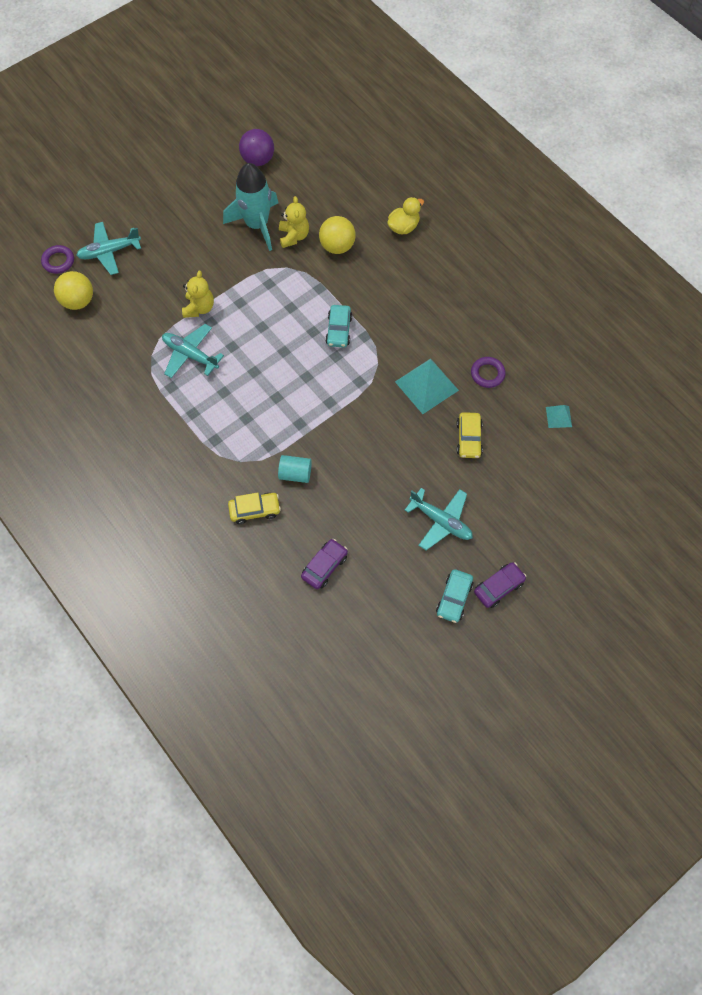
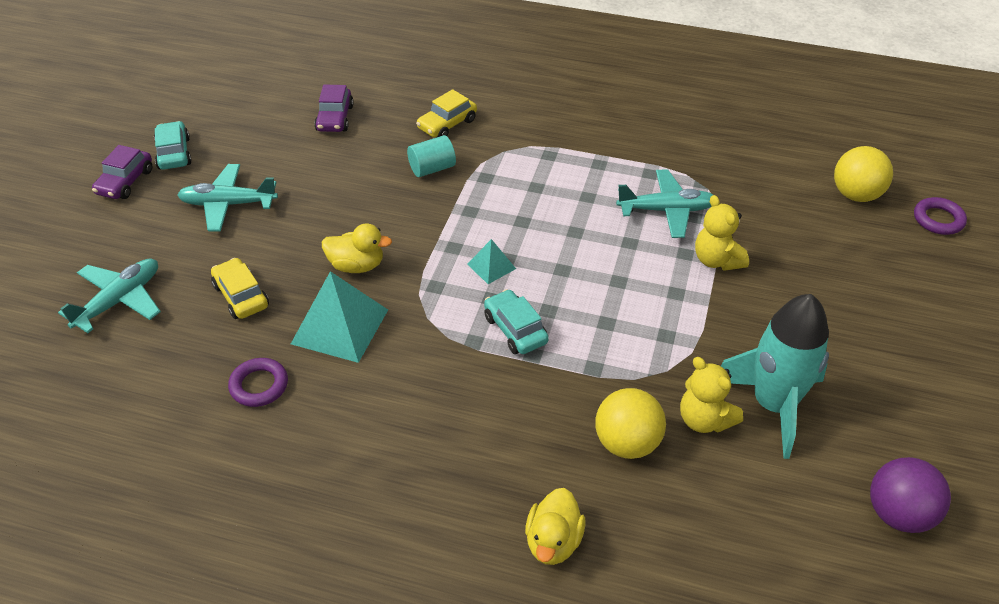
camera: 145 degrees right, 20 degrees down
(109, 252) = (902, 261): turquoise plane -> turquoise plane (119, 301)
(392, 422) = (357, 265): none -> yellow duck
(558, 417) = (119, 384): turquoise pyramid -> turquoise pyramid (491, 266)

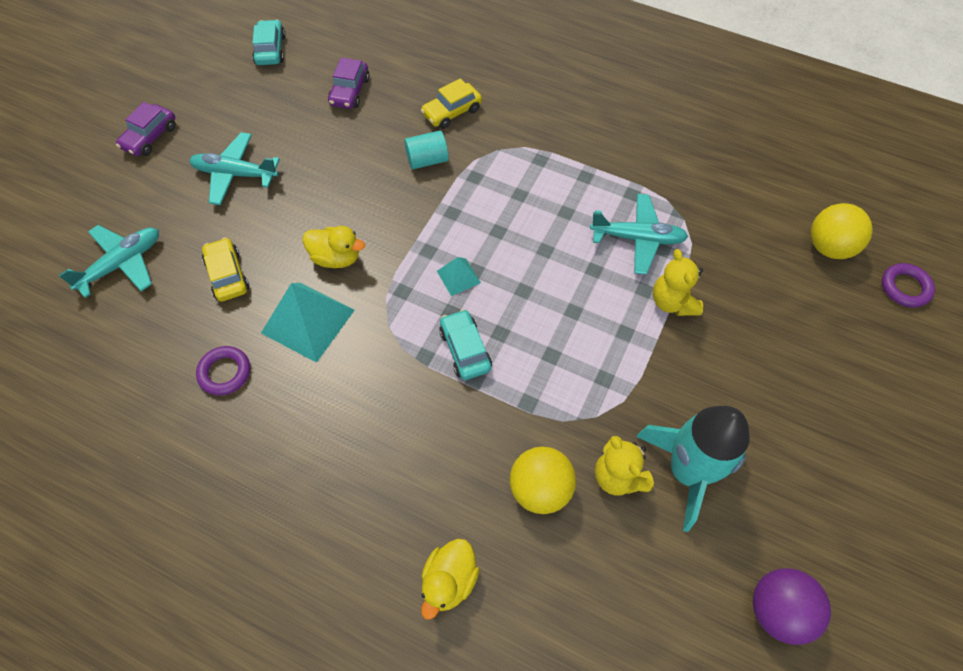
camera: 10 degrees right, 15 degrees up
(174, 153) = (198, 111): turquoise car -> turquoise car (270, 50)

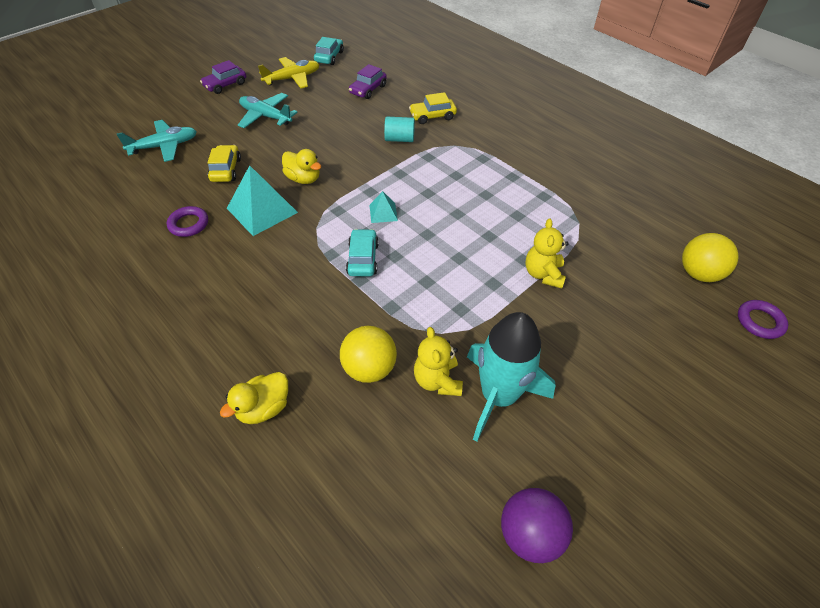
camera: 20 degrees right, 10 degrees down
(239, 100) = (292, 79): none -> yellow plane
(638, 238) = (534, 225): turquoise plane -> none

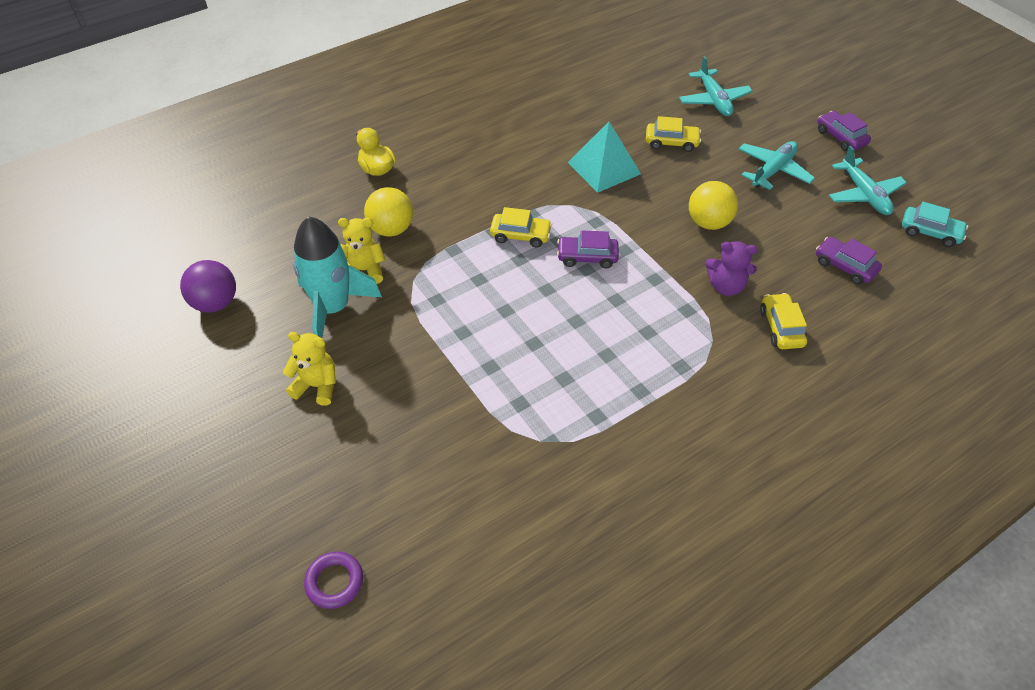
camera: 100 degrees right, 0 degrees up
(189, 224) = (590, 122): purple ring -> none
(292, 79) = (864, 194): yellow plane -> turquoise plane
(303, 179) = (651, 198): yellow duck -> none
(363, 259) = (520, 235): turquoise car -> yellow car
(383, 212) = (587, 257): turquoise pyramid -> purple car
(399, 139) = (726, 286): turquoise cylinder -> purple teddy bear
(543, 274) = (464, 379): yellow teddy bear -> yellow teddy bear (317, 386)
(698, 273) = (425, 547): yellow ball -> yellow ball (708, 222)

